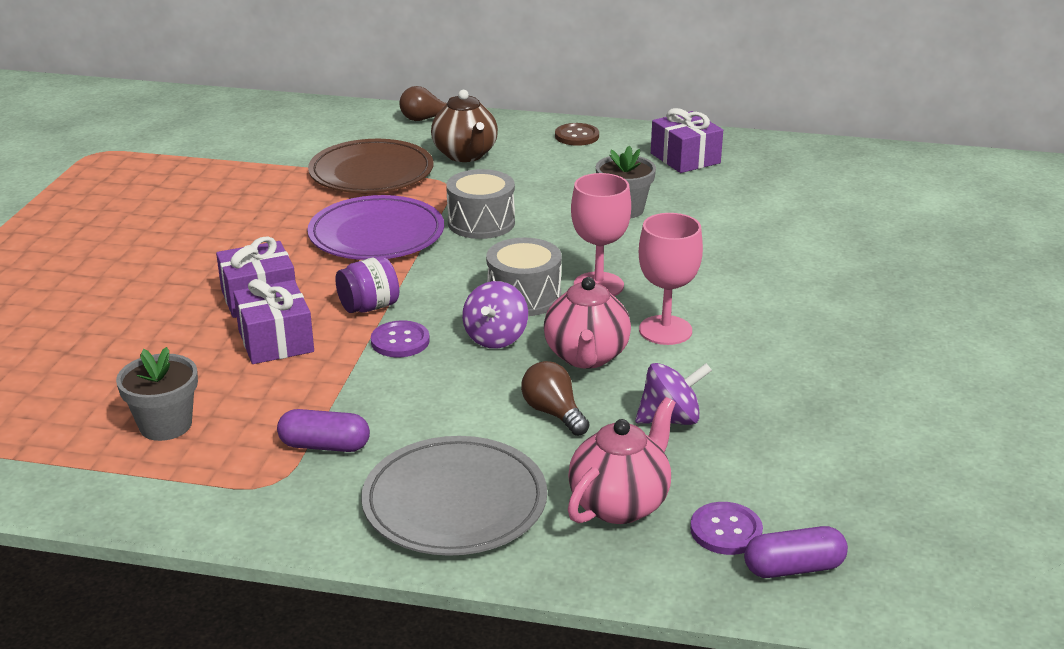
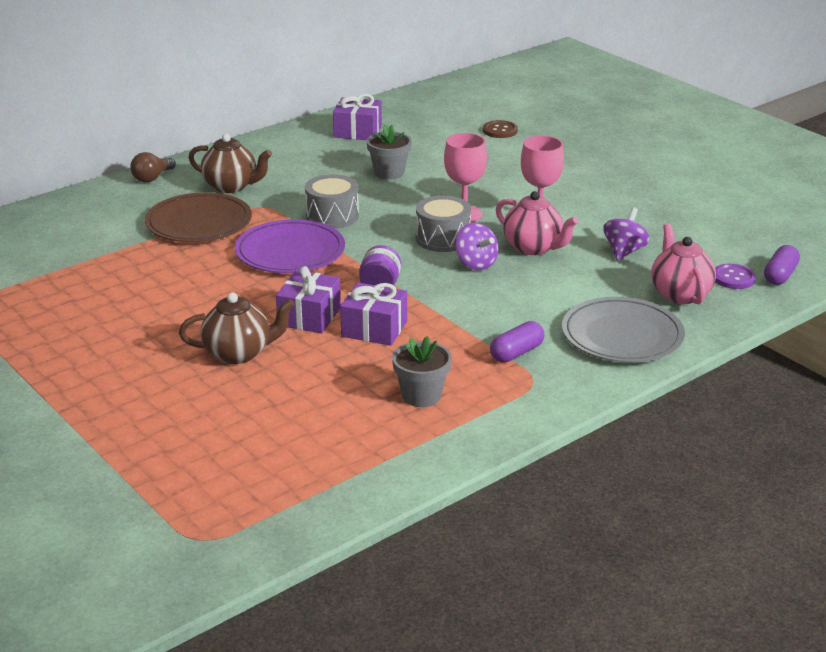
camera: 50 degrees left, 0 degrees up
(145, 295) = (239, 353): none -> brown teapot
(400, 341) = (435, 291): purple button -> none
(553, 413) = (575, 278): brown light bulb -> none
(576, 136) = (270, 146): brown button -> brown button (500, 131)

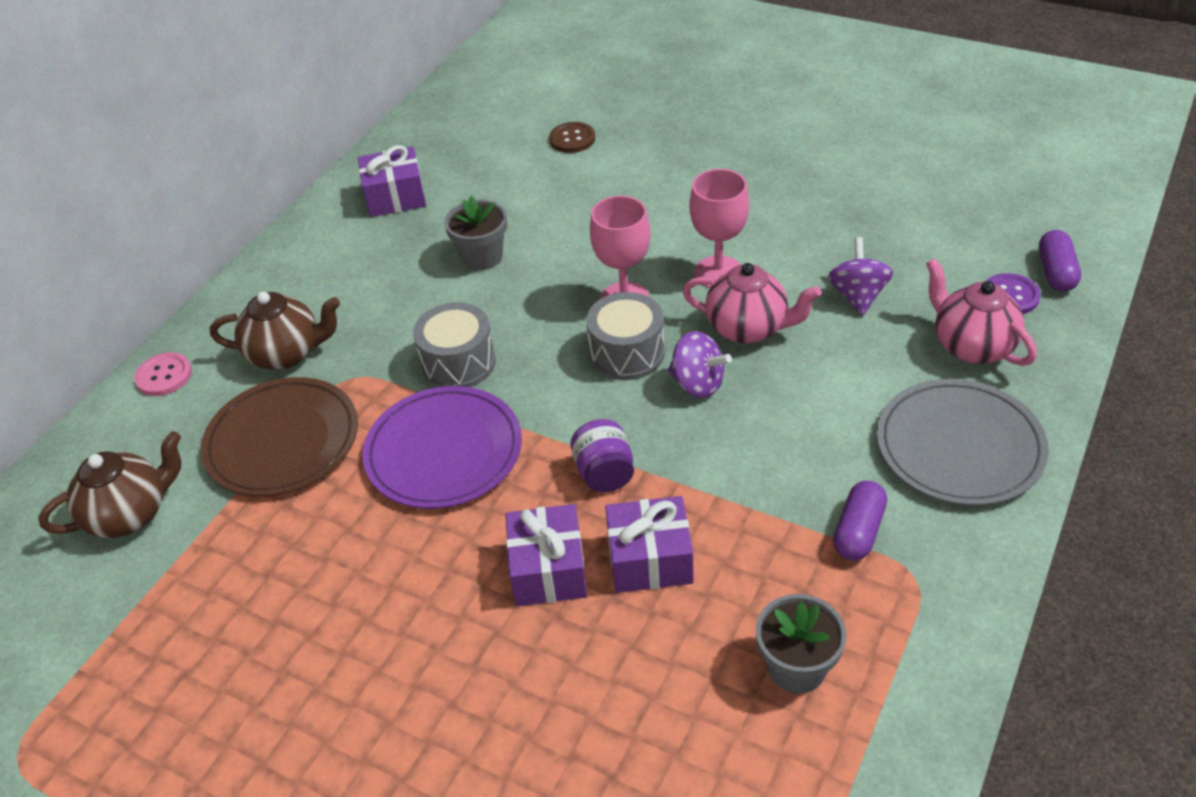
camera: 20 degrees left, 15 degrees up
(152, 178) = (164, 376): brown light bulb -> pink button
(239, 353) = (497, 688): brown teapot -> brown teapot (130, 514)

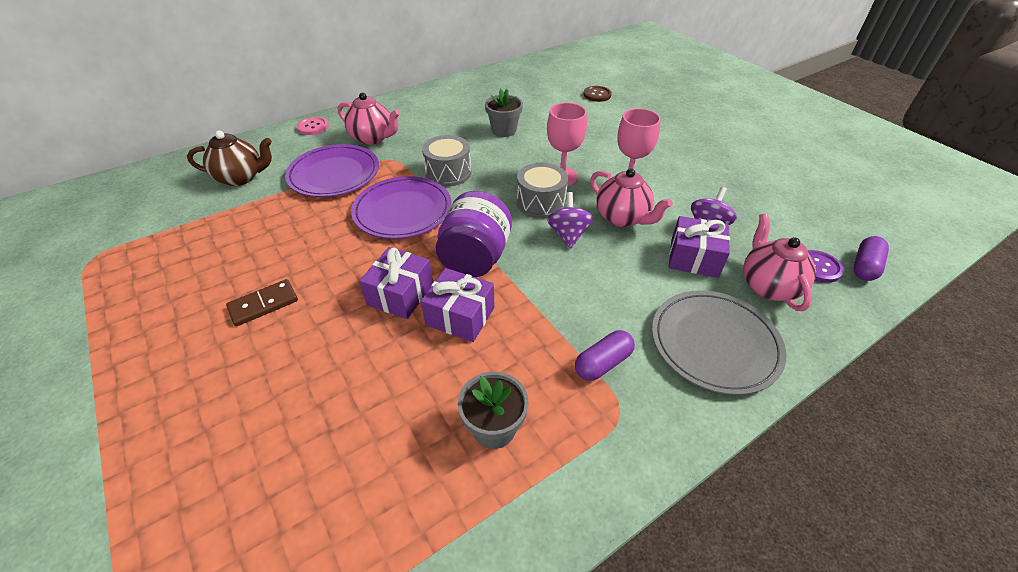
camera: 25 degrees right, 0 degrees up
(282, 441) = (334, 174): brown plate -> purple plate
(287, 354) = (373, 138): brown teapot -> pink teapot
(371, 678) = (264, 304): none -> brown domino
(395, 197) = (485, 91): purple gift -> purple gift (694, 258)
(604, 473) = (475, 258): purple jar -> purple jar, size x1.73
(698, 384) = (568, 234): purple spinning top -> purple spinning top turned 150 degrees counterclockwise

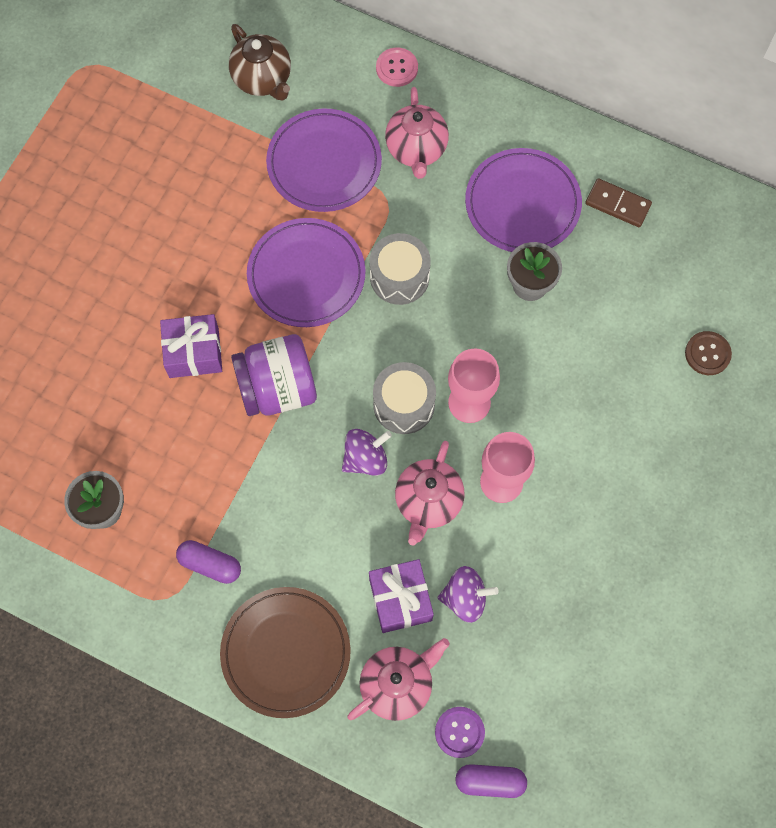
camera: 60 degrees right, 25 degrees up
(264, 304) = (120, 251): brown domino -> brown domino (617, 204)
(451, 116) = (522, 203): none -> purple plate
(460, 316) = (197, 419): purple gift -> none
(714, 343) = (286, 653): grey plate -> brown plate

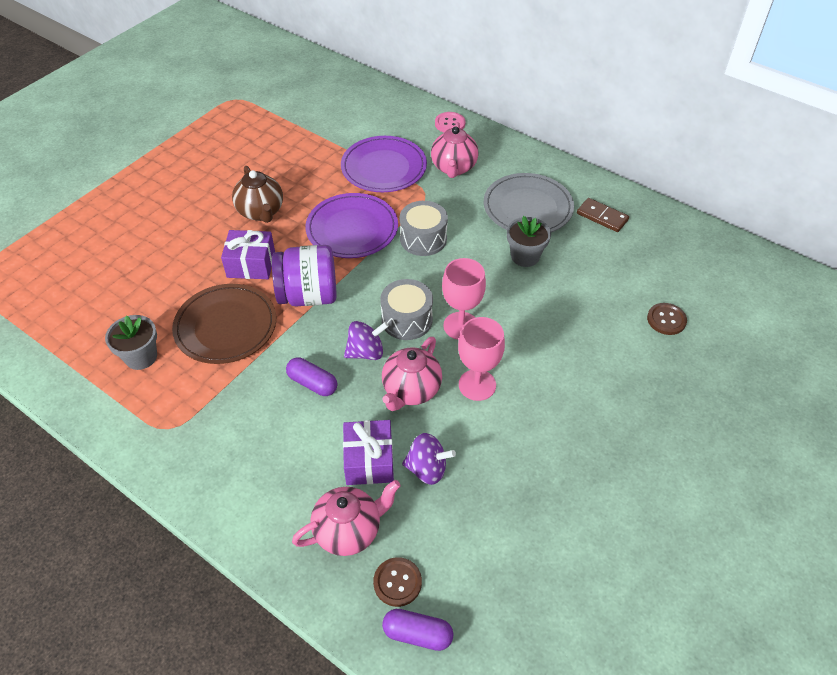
camera: 10 degrees right, 20 degrees down
(210, 564) = (213, 409): purple capsule -> purple capsule (312, 383)
(263, 79) = (353, 119): brown teapot -> brown teapot (261, 212)
(286, 653) = (256, 487): brown plate -> brown plate (226, 326)
(459, 732) = (397, 582): purple button -> brown button
(522, 203) = (528, 207): purple plate -> grey plate

